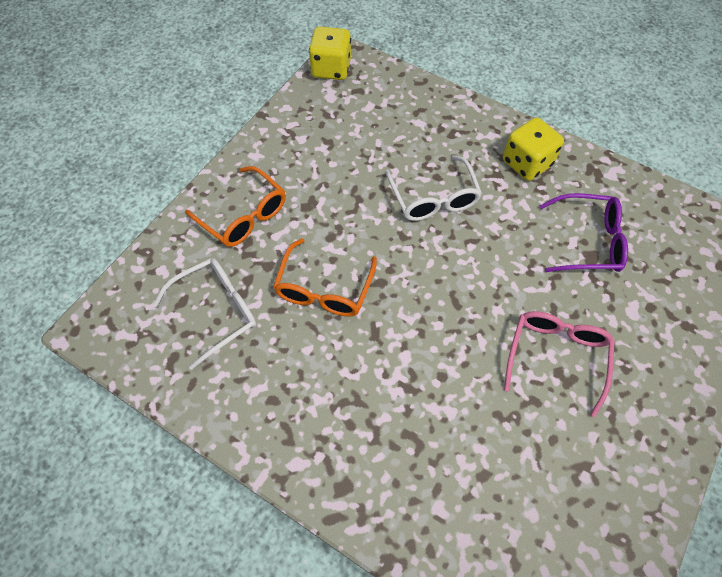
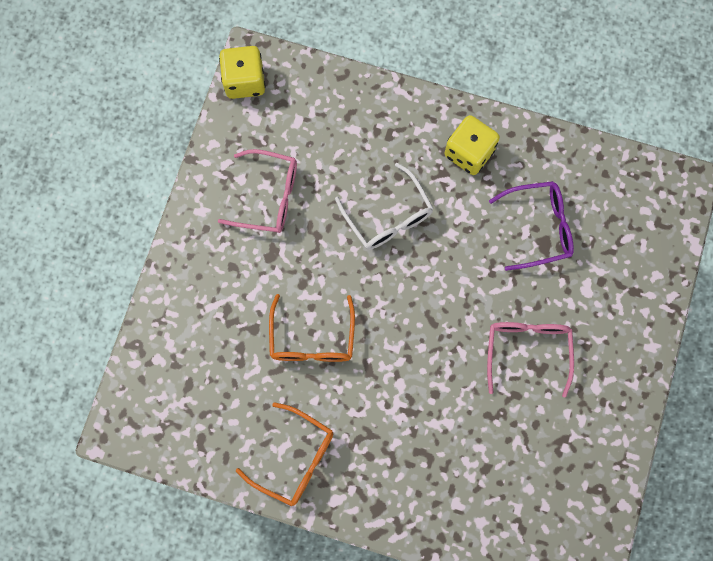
camera: 15 degrees left, 15 degrees up
(217, 311) = (223, 386): white glasses -> none
(244, 216) = (214, 282): orange glasses -> orange glasses (295, 458)
(322, 157) = (269, 197): none -> pink glasses

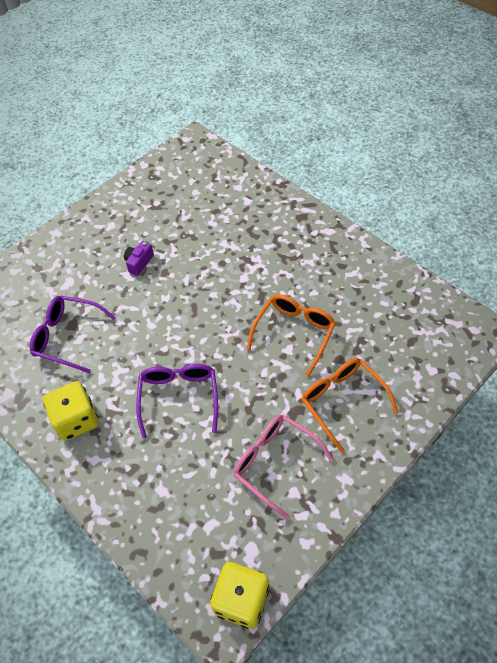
camera: 150 degrees left, 20 degrees down
(295, 458) = (346, 263): orange glasses -> orange glasses (342, 401)
(388, 217) = (179, 397): white glasses -> purple glasses
(527, 350) = (139, 263): pink glasses -> purple camera

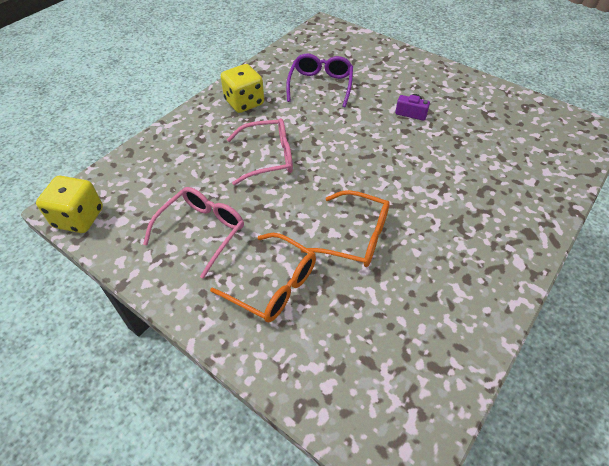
camera: 80 degrees right, 5 degrees down
(179, 397) = (268, 157): purple glasses -> pink glasses
(342, 401) = (273, 285): orange glasses -> orange glasses turned 75 degrees clockwise

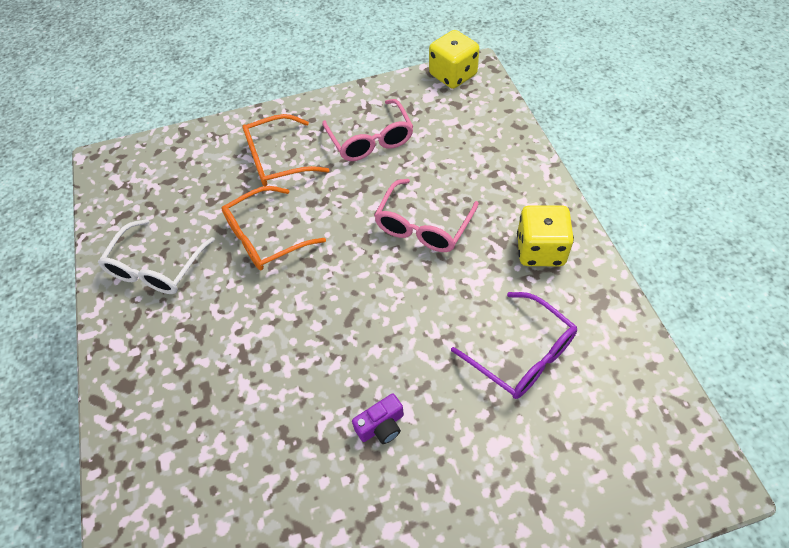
camera: 130 degrees right, 5 degrees up
(449, 289) = (156, 268): none -> white glasses

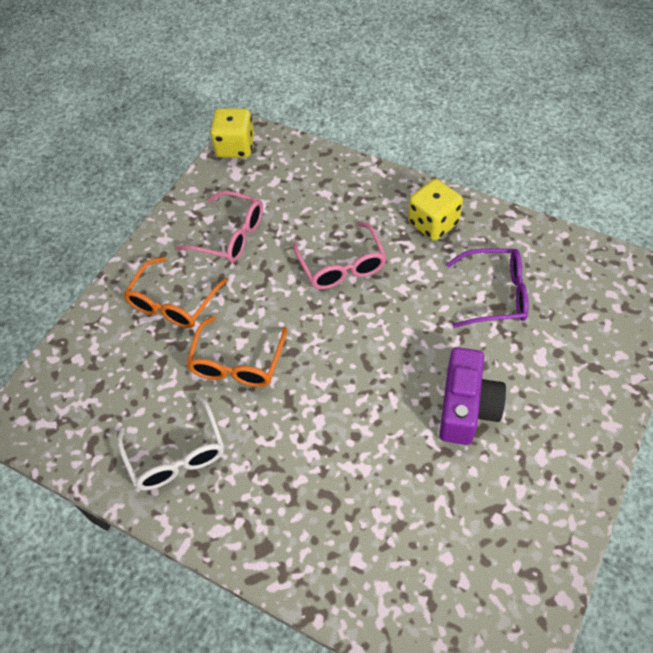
camera: 45 degrees left, 0 degrees up
(381, 426) = (466, 407): purple camera -> purple camera, size x1.95

